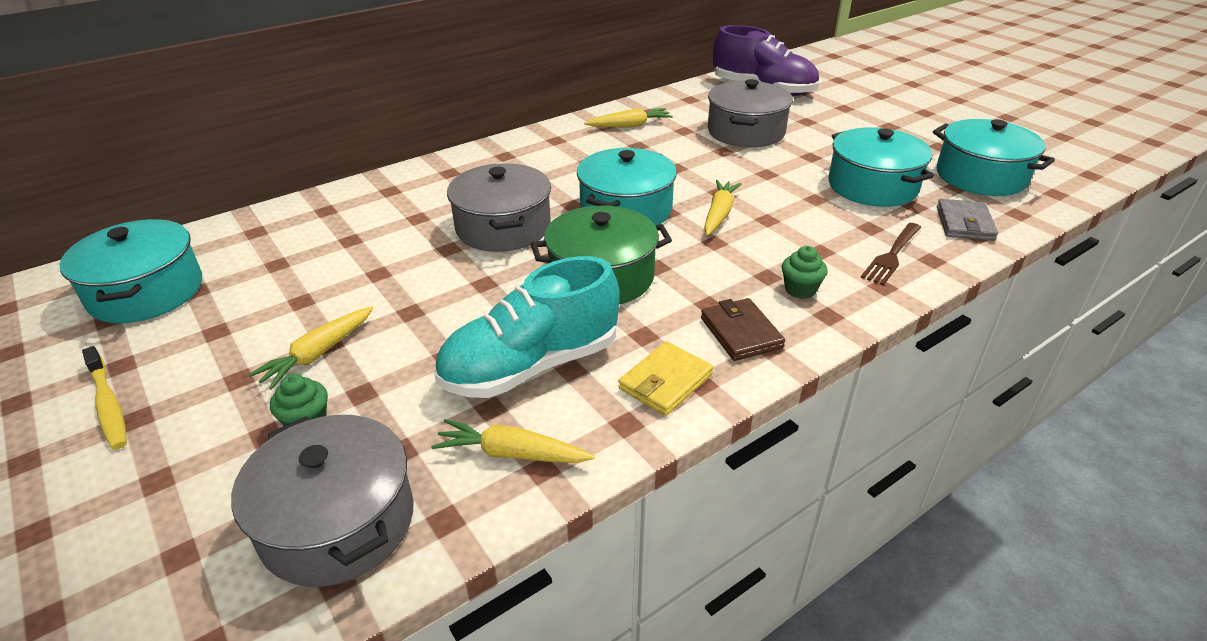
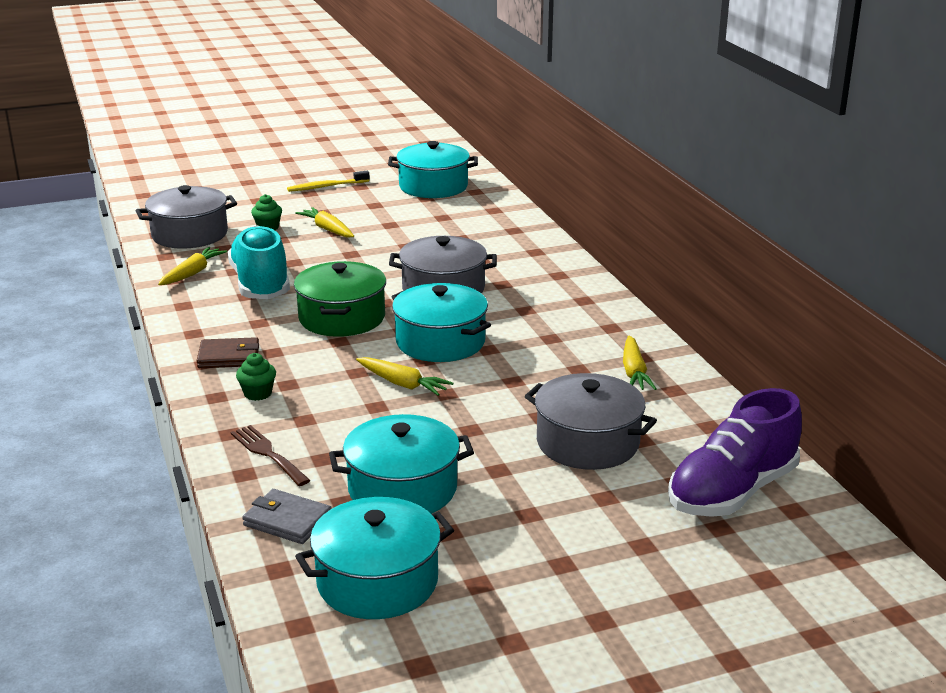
camera: 105 degrees right, 10 degrees down
(665, 382) = (206, 322): yellow wallet -> none

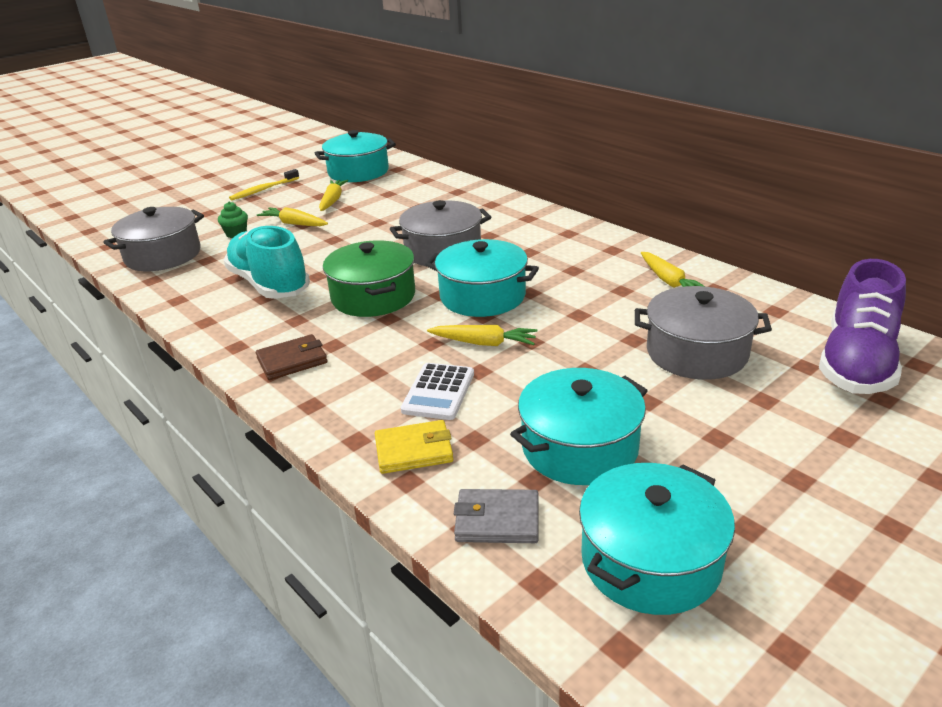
camera: 20 degrees left, 5 degrees up
(192, 273) = (192, 289): yellow carrot -> yellow carrot (332, 200)
(258, 393) = (351, 390): green cupcake -> none
(267, 453) = (414, 450): brown fork -> yellow wallet
(326, 414) = (438, 392): none -> white calculator

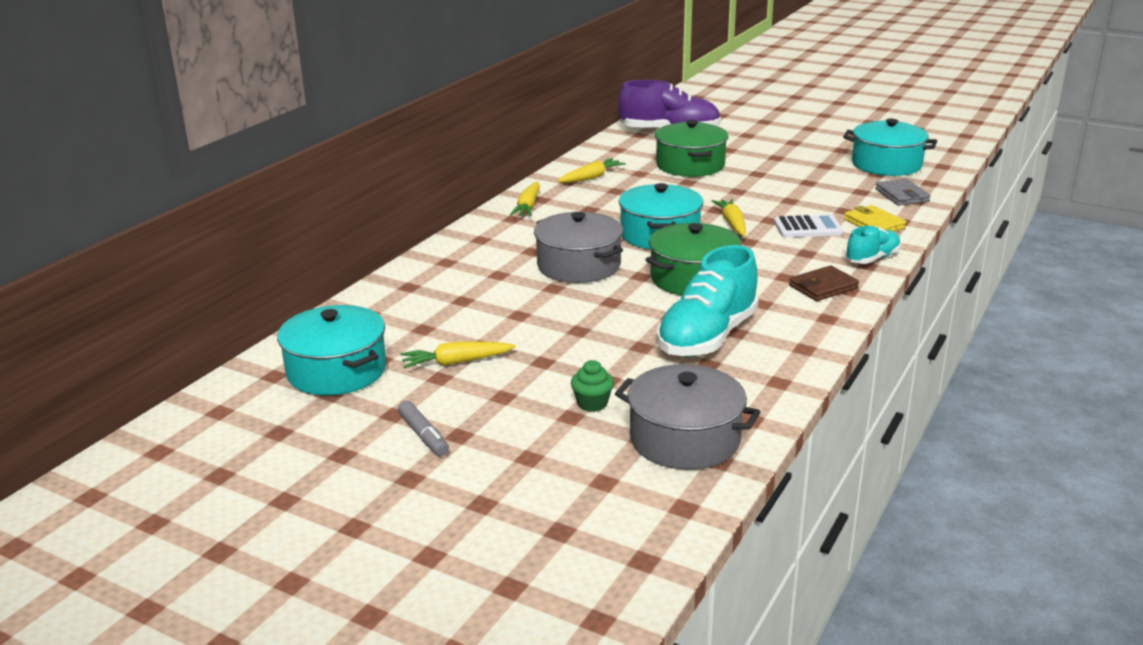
camera: 110 degrees left, 5 degrees down
(263, 190) = (423, 435): yellow toothbrush -> grey marker
(292, 361) = (823, 287): brown wallet -> brown wallet turned 75 degrees counterclockwise
(294, 224) = (544, 369): yellow carrot -> yellow carrot (528, 207)
(322, 414) = (872, 259): none -> turquoise shoe
(579, 447) = (820, 184): turquoise pot -> none
(696, 353) = (690, 165): grey pot -> green pot

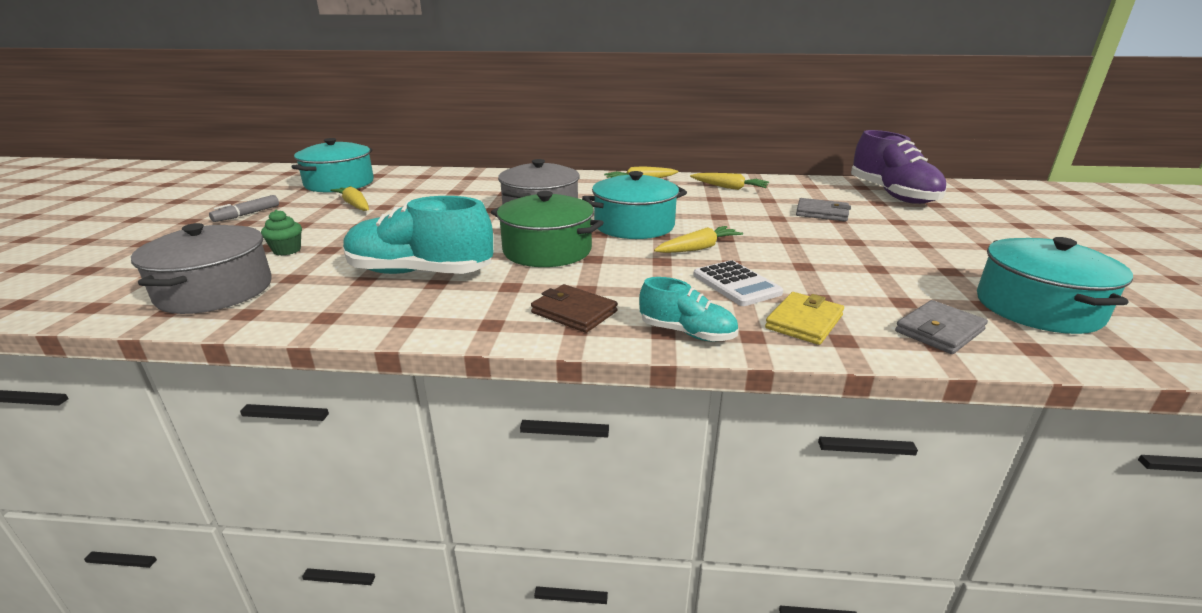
camera: 65 degrees right, 0 degrees up
(690, 165) = (822, 213): green pot -> grey wallet

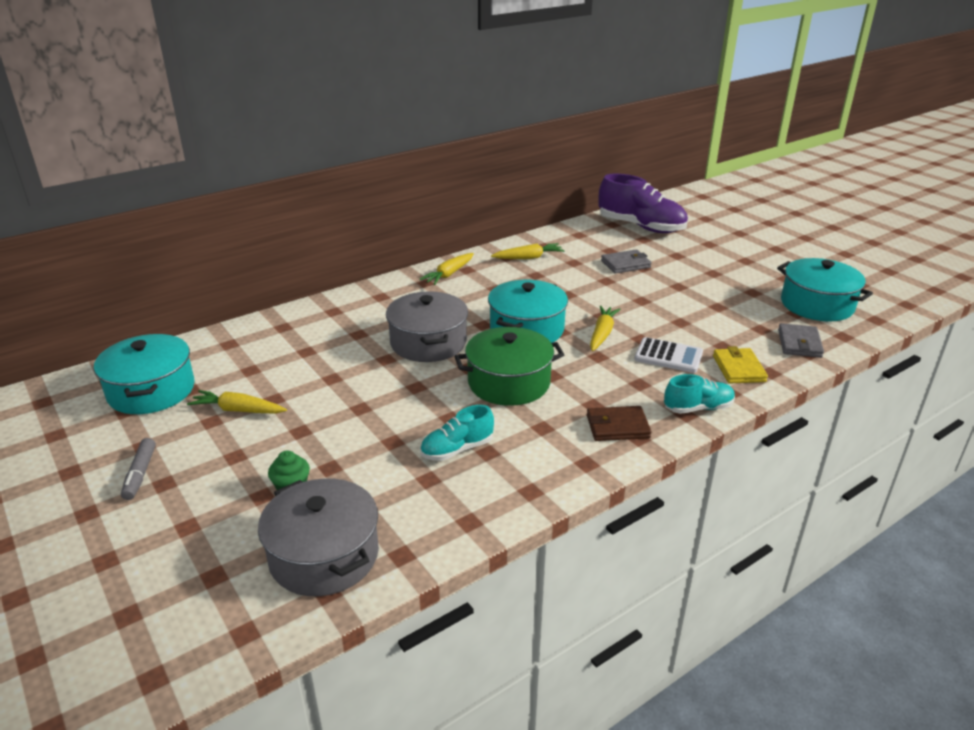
camera: 40 degrees left, 5 degrees up
(420, 273) = (457, 449): turquoise shoe -> turquoise shoe, size x0.54

